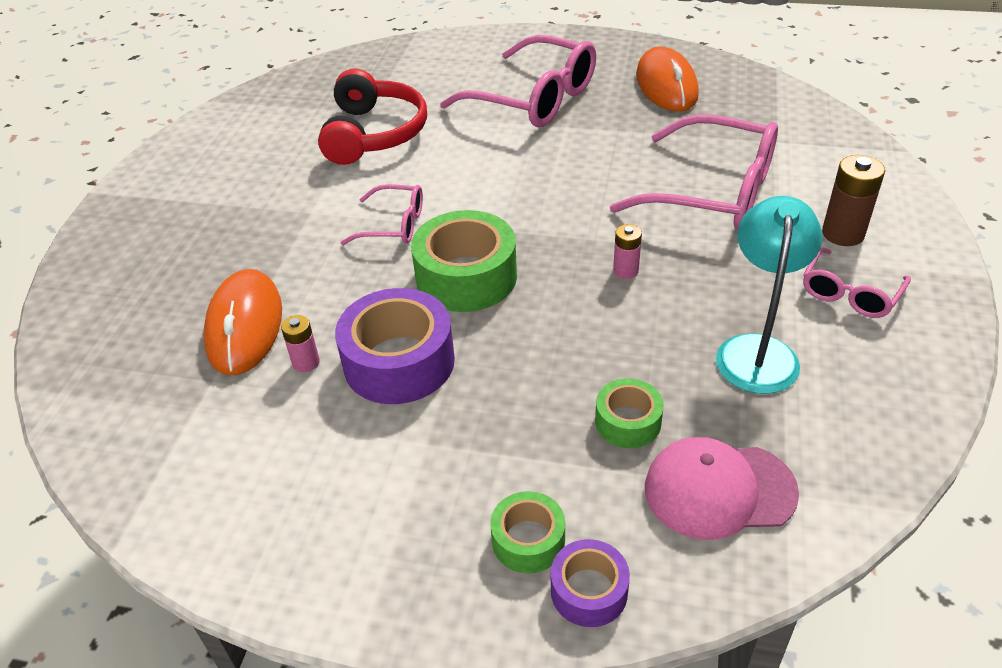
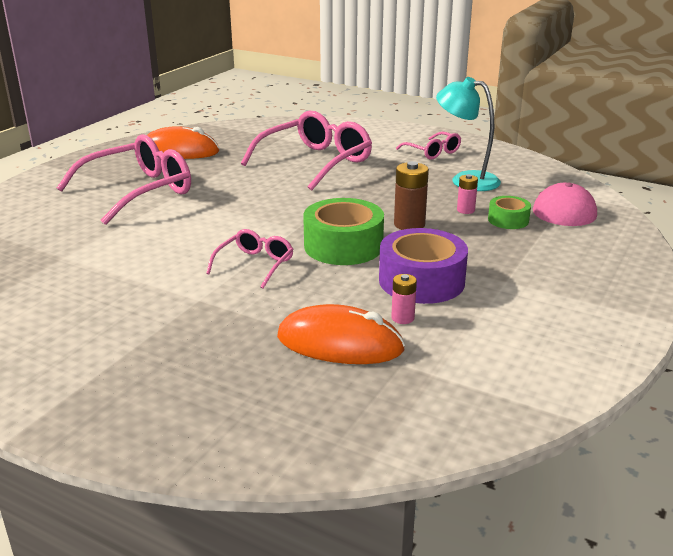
camera: 75 degrees left, 15 degrees down
(373, 134) = (106, 258): red headphones -> none
(528, 540) = (591, 260): green tape -> none
(589, 591) = (628, 250): purple tape -> none
(625, 270) = (374, 198): pink battery -> pink battery (465, 210)
(843, 234) = (382, 143): brown battery -> brown battery (409, 224)

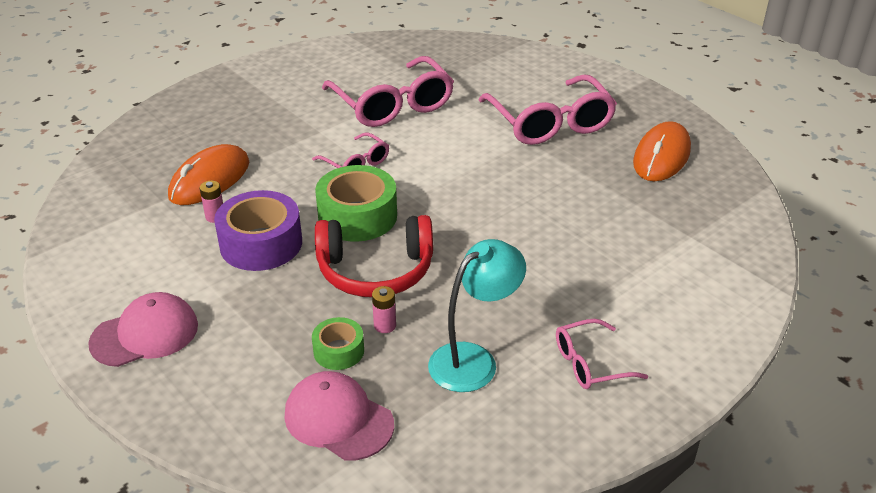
camera: 110 degrees right, 10 degrees up
(315, 162) = (589, 246): pink glasses -> pink glasses (392, 105)
(409, 224) = (375, 270): brown battery -> red headphones
(588, 301) = (145, 334): none -> pink cap

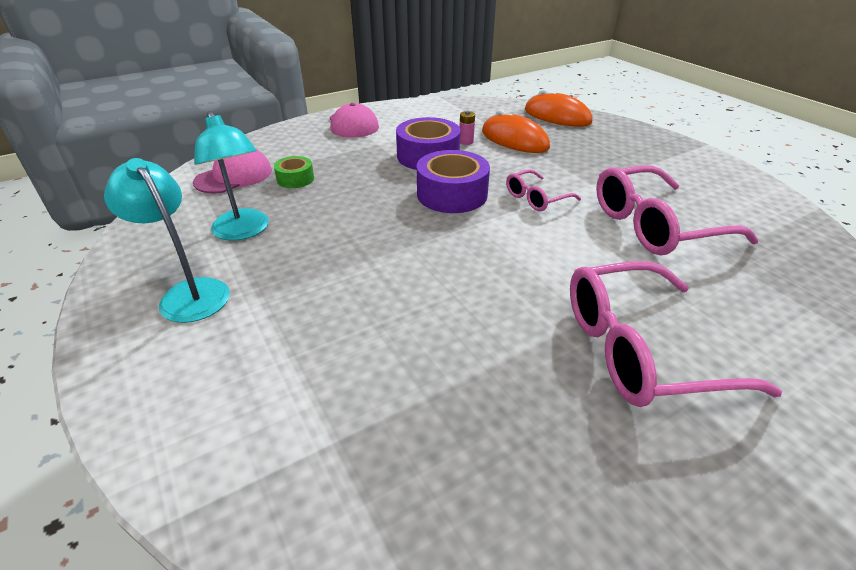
camera: 100 degrees right, 0 degrees up
(357, 216) = (452, 194): green tape -> purple tape
(375, 270) = (375, 198): red headphones -> none
(385, 325) = (309, 197): pink battery -> none
(590, 363) = (188, 293): pink glasses -> turquoise lamp
(661, 156) = (551, 471): orange mouse -> orange mouse (557, 116)

